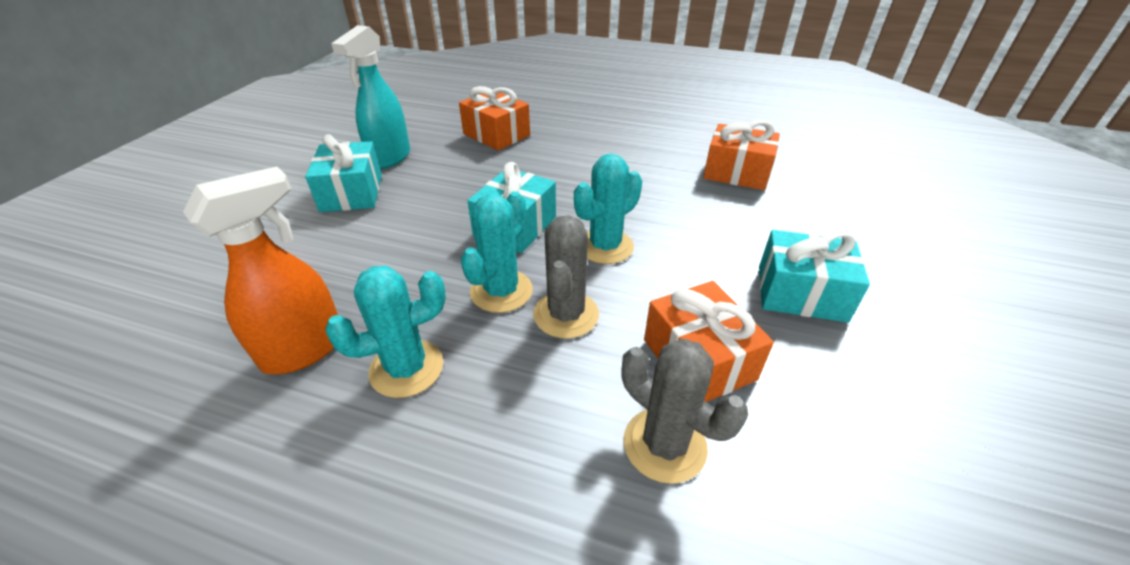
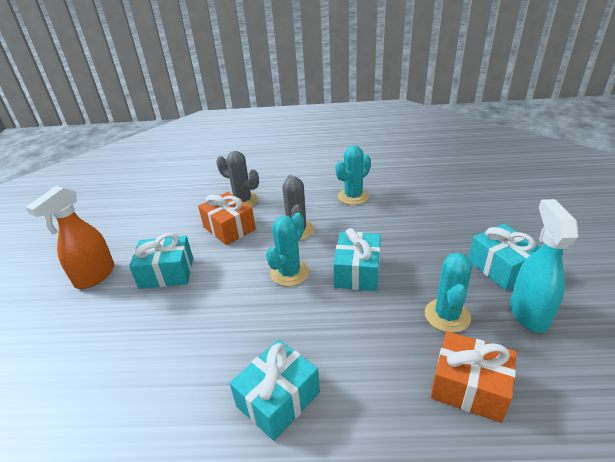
camera: 165 degrees right, 5 degrees down
(305, 349) = (401, 192): orange spray bottle -> orange spray bottle (95, 276)
(501, 291) = (336, 232): turquoise cactus -> turquoise cactus (447, 315)
(648, 155) = (278, 399): none -> turquoise gift
(736, 173) = (180, 393): orange gift -> none

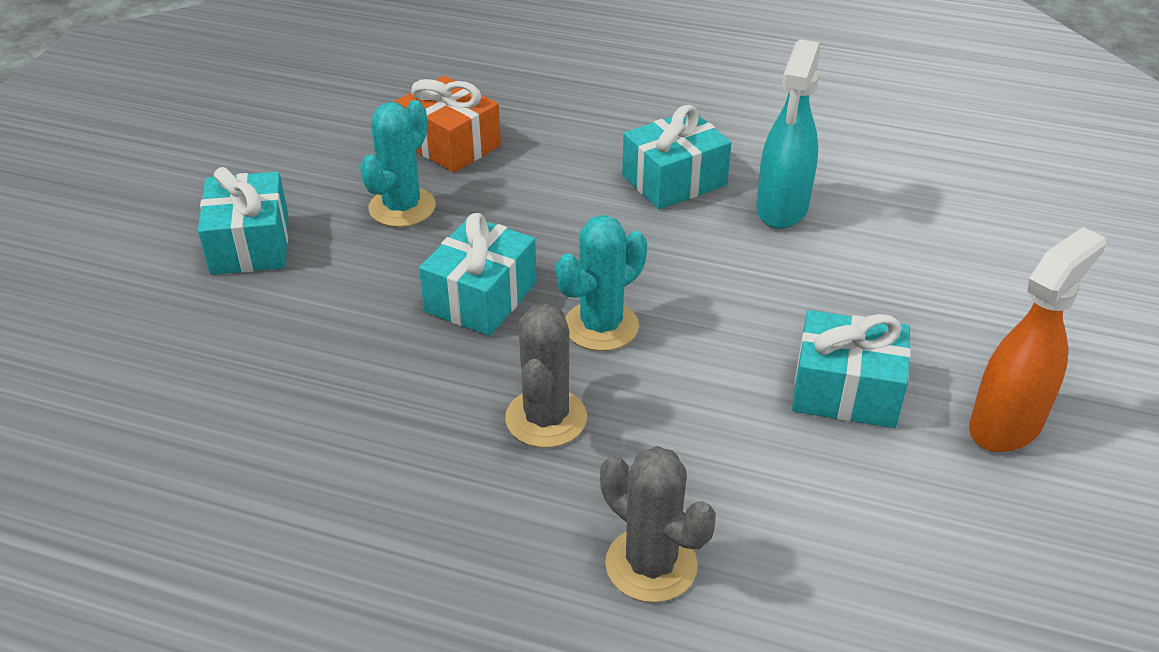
camera: 165 degrees left, 5 degrees up
(229, 228) = (703, 472): orange gift -> none
(353, 196) = (355, 483): turquoise cactus -> none
(528, 313) = (295, 185): turquoise spray bottle -> turquoise spray bottle (782, 209)

